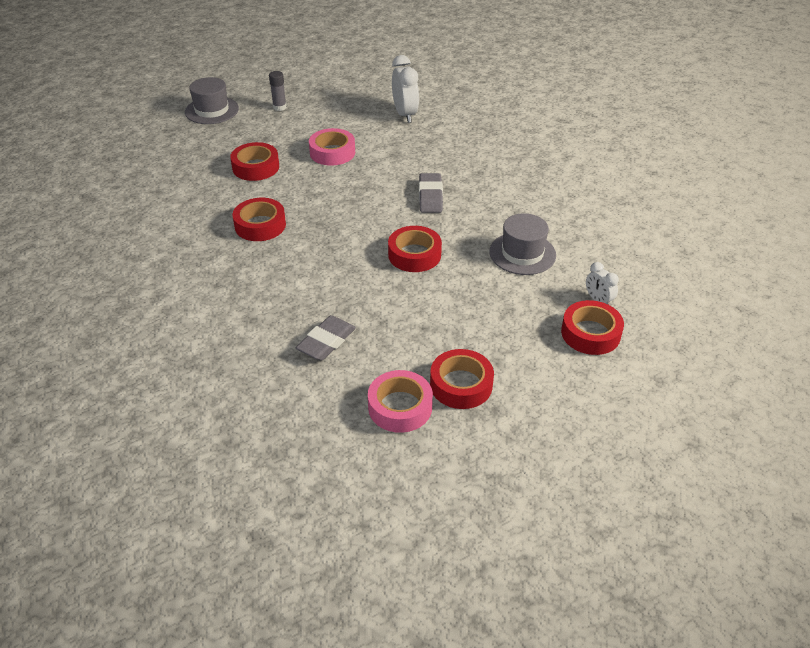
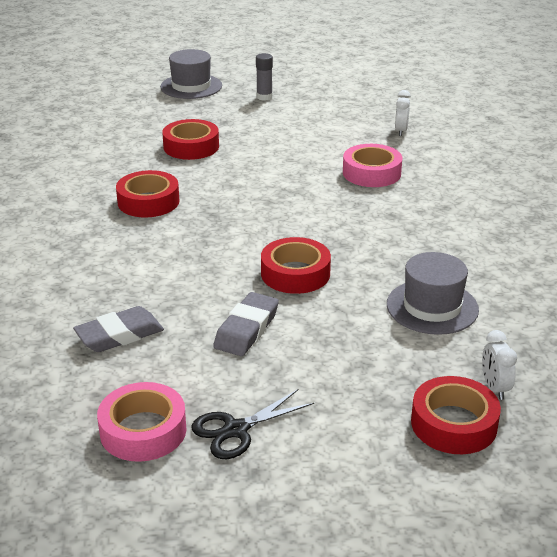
camera: 25 degrees right, 10 degrees down
(332, 152) = (286, 150): pink tape -> pink tape (371, 173)
(405, 114) = (401, 131): white clock -> white clock, size x0.56
(430, 197) = (364, 219): grey eraser -> grey eraser (246, 329)
(461, 385) = (236, 430): red tape -> black scissors

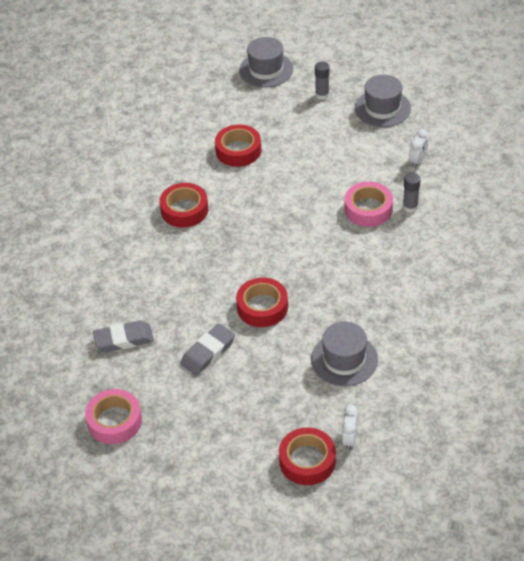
camera: 20 degrees right, 15 degrees up
(236, 430) = (170, 433): black scissors -> none
(336, 99) = (382, 108): none -> grey hat
(418, 165) = (410, 207): none -> grey glue stick

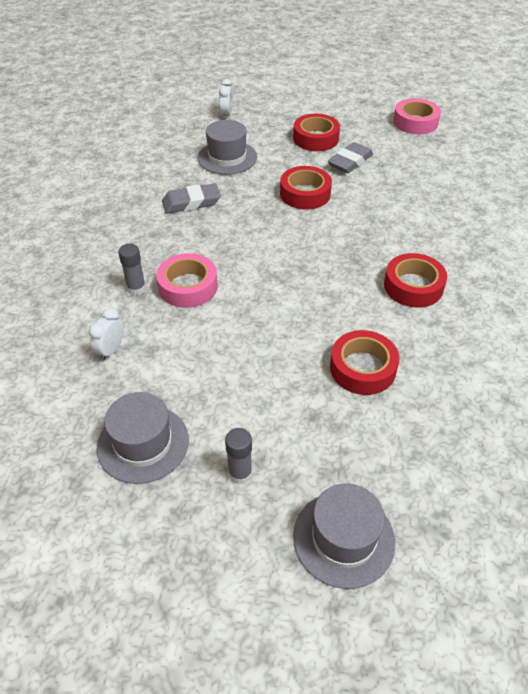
camera: 175 degrees right, 0 degrees up
(124, 339) = (431, 170): grey eraser -> grey eraser (191, 202)
(307, 461) = (259, 104): red tape -> red tape (316, 138)

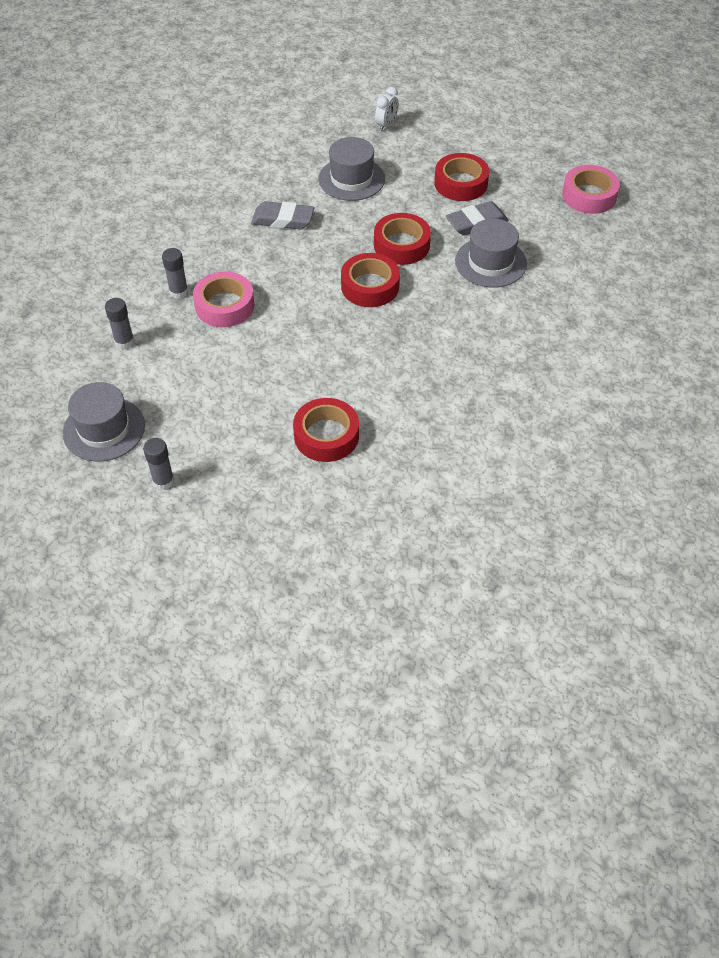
camera: 25 degrees right, 5 degrees up
(111, 350) = (124, 342): white clock -> grey glue stick
(343, 538) = (209, 560): grey hat -> grey hat (490, 262)
(413, 286) = (434, 377): red tape -> red tape (370, 286)

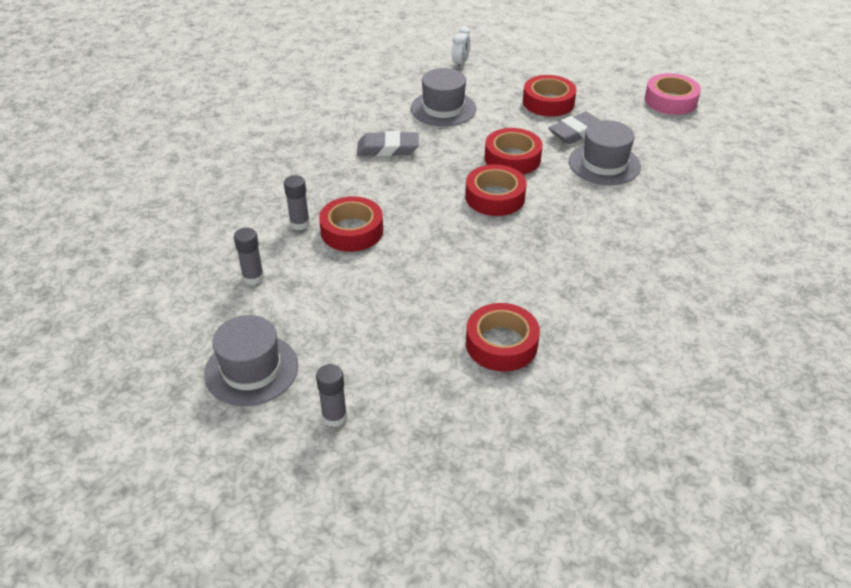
camera: 10 degrees left, 10 degrees down
(224, 305) = (352, 231): pink tape -> red tape

